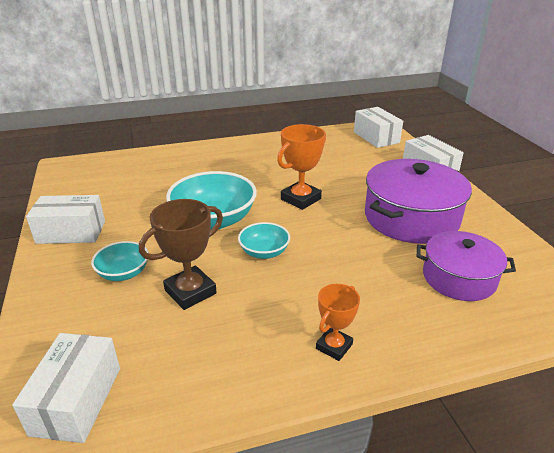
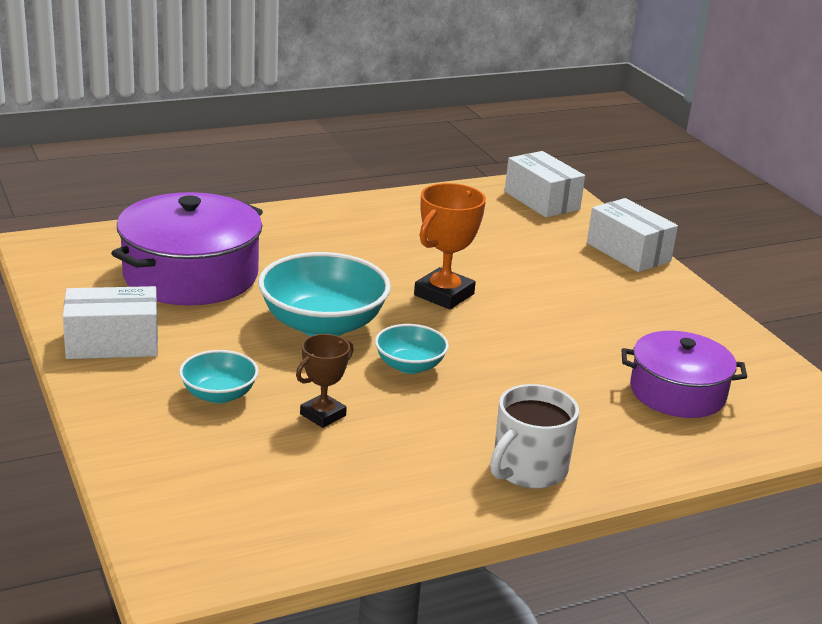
camera: 10 degrees left, 5 degrees down
(77, 400) = (226, 530): white box -> none
(190, 292) = (323, 415): brown trophy -> brown trophy, size x0.63
(334, 346) = (528, 469): orange trophy -> white mug
(411, 218) = (608, 319): purple pot -> purple pot (190, 275)

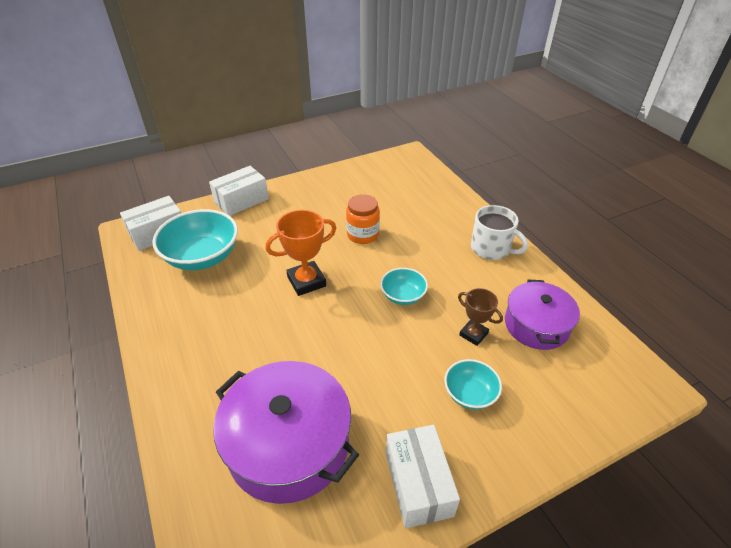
camera: 90 degrees left, 15 degrees up
(323, 324) = (359, 343): turquoise bowl -> turquoise bowl (202, 257)
(444, 294) = (306, 281): orange trophy -> orange trophy turned 60 degrees counterclockwise
(555, 345) = (363, 235): none -> orange jar
(677, 392) = (401, 196): purple pot -> purple pot (536, 325)

